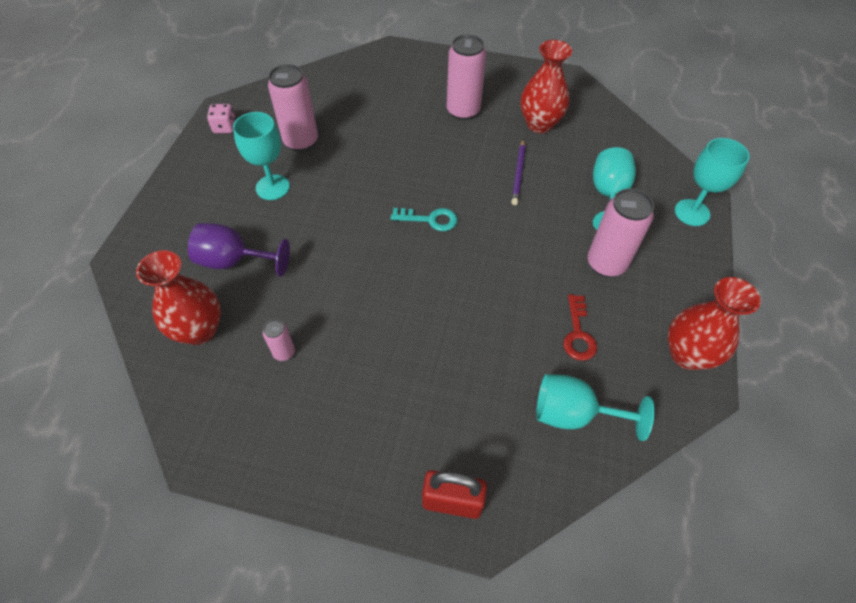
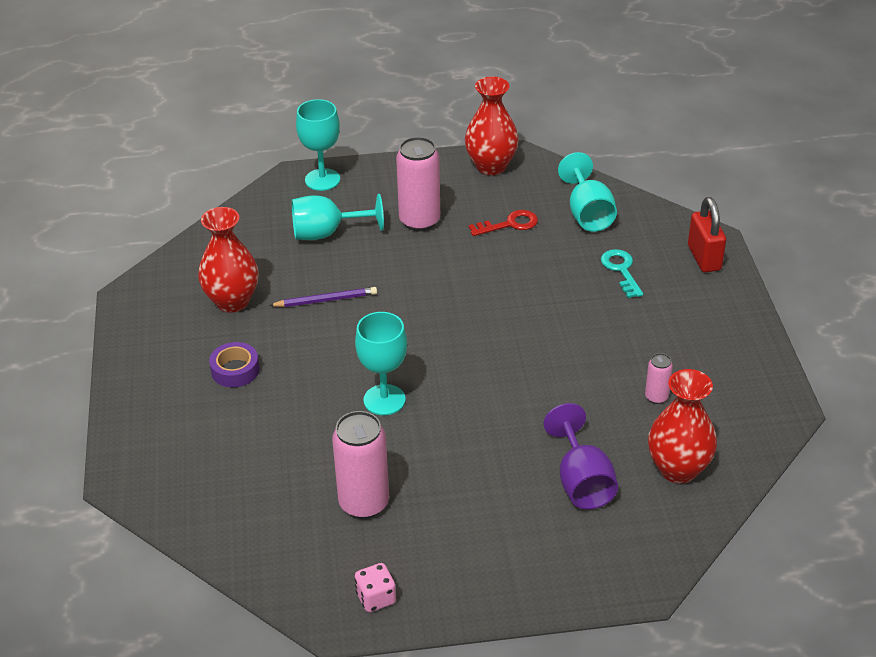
camera: 110 degrees left, 15 degrees down
(272, 187) = (457, 497): turquoise goblet -> turquoise goblet (384, 400)
(430, 219) = (431, 348): turquoise key -> turquoise key (621, 270)
(463, 111) = (235, 370): pink can -> purple tape

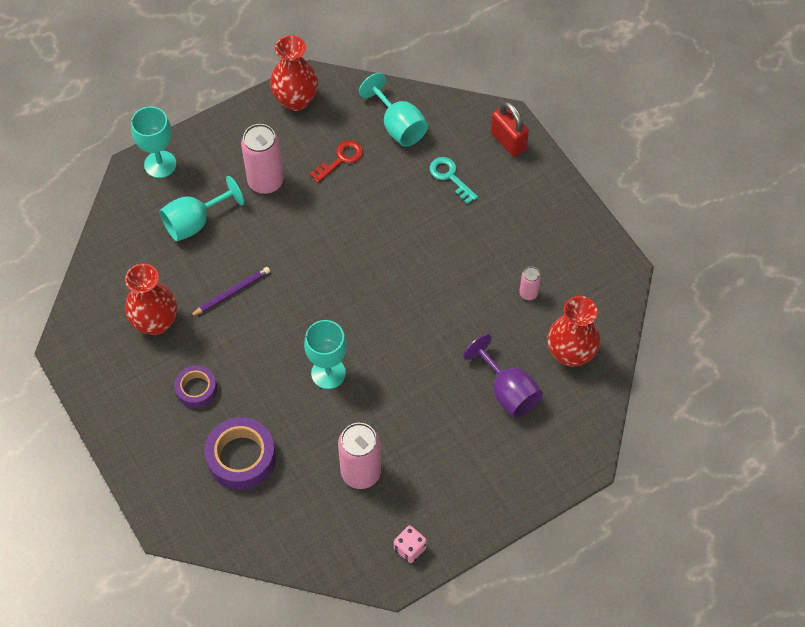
camera: 25 degrees left, 20 degrees up
(241, 445) = (241, 457): none -> purple tape

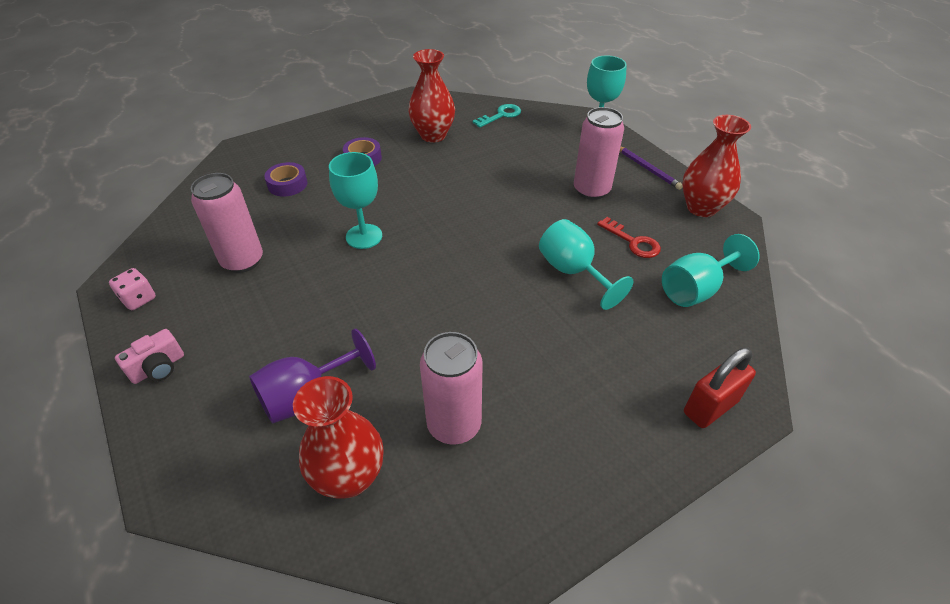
camera: 90 degrees right, 15 degrees down
(195, 222) = (537, 151): turquoise goblet -> turquoise goblet (573, 272)
(231, 293) = (461, 173): purple pencil -> purple pencil (647, 169)
(241, 457) = (287, 184): purple tape -> purple tape, size x0.61
(450, 177) = (632, 339): turquoise key -> turquoise key (501, 115)
(485, 505) = (158, 368): none -> pink camera
(528, 293) = (454, 425): pink can -> pink can, size x2.00

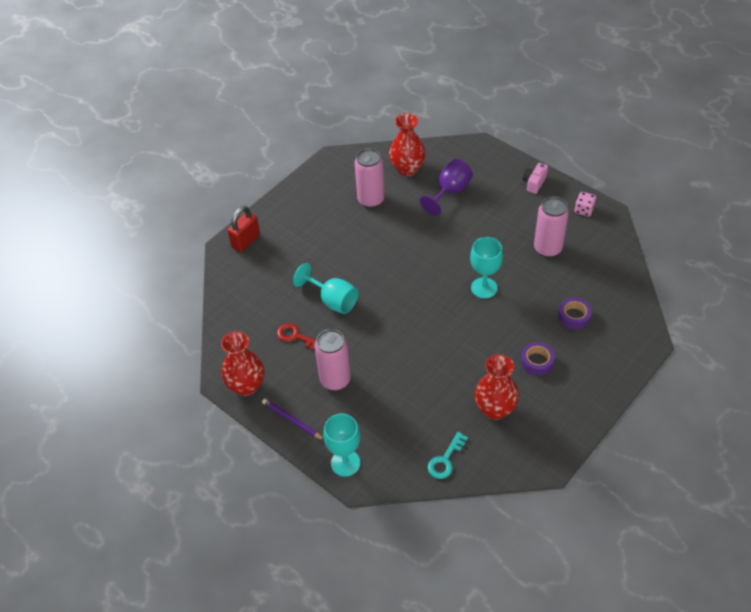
camera: 165 degrees right, 5 degrees up
(696, 289) = (252, 309): turquoise goblet -> none

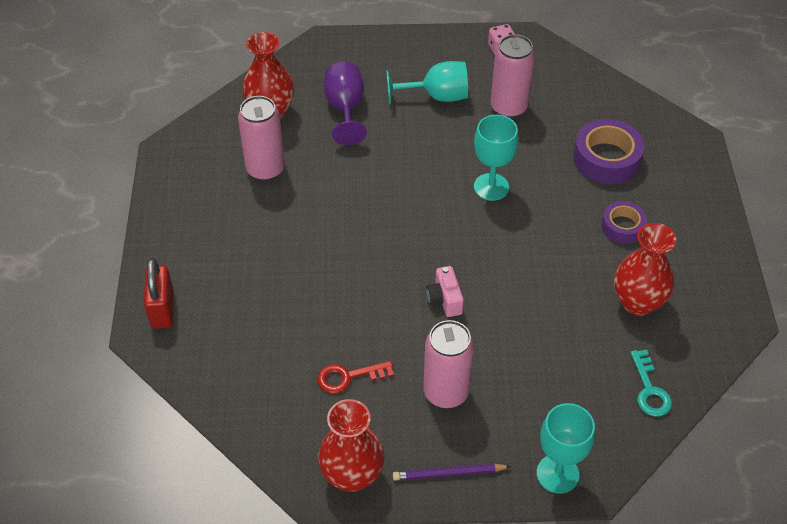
camera: 45 degrees left, 0 degrees up
(333, 300) = (345, 307): turquoise goblet -> turquoise goblet (437, 96)
(534, 183) = (423, 49): pink camera -> pink camera (444, 299)
(574, 316) = (606, 159): purple tape -> purple tape, size x1.64

